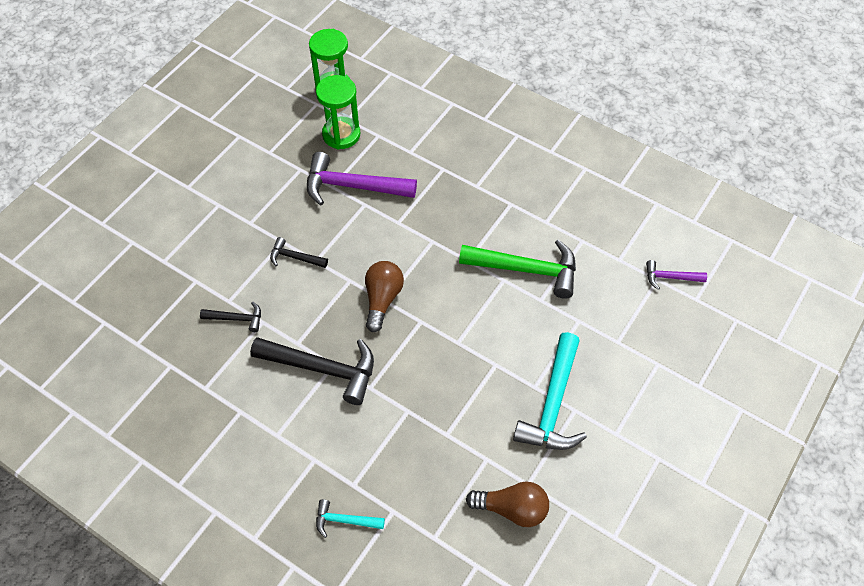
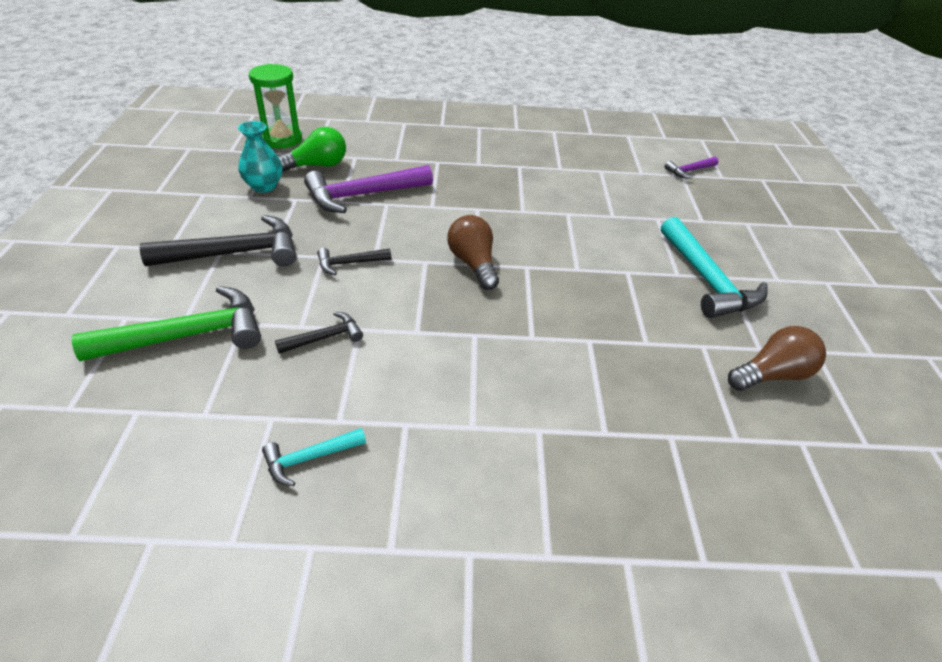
camera: 35 degrees left, 15 degrees down
(286, 145) = (264, 186): none -> turquoise vase
(323, 369) = (467, 342): black hammer -> black hammer (235, 253)
(341, 135) = (317, 165): green hourglass -> green light bulb
(344, 520) = (633, 473): turquoise hammer -> turquoise hammer (309, 458)
(526, 270) = (579, 201): green hammer -> green hammer (188, 335)

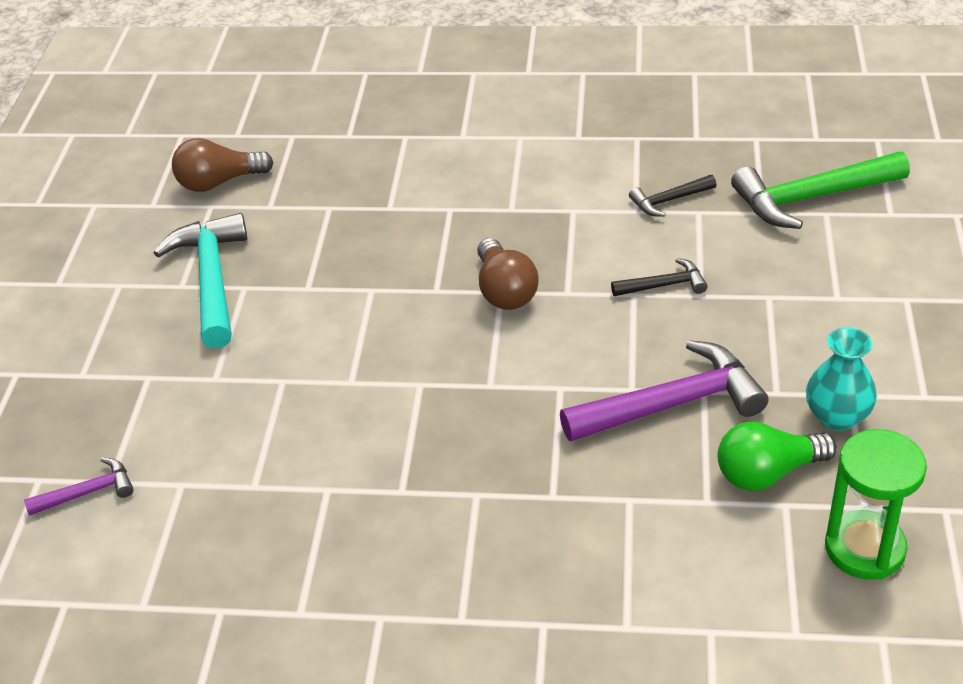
camera: 170 degrees left, 0 degrees up
(235, 253) = (815, 294): black hammer -> none
(309, 458) = (654, 114): turquoise hammer -> none

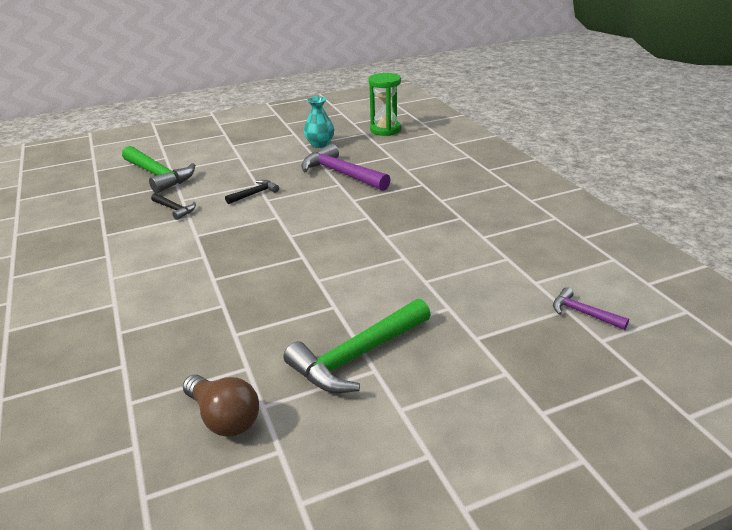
camera: 120 degrees left, 10 degrees down
(212, 279) = (357, 356): turquoise hammer -> green hammer
(504, 291) = (288, 234): brown light bulb -> none
(664, 285) = (254, 194): black hammer -> black hammer turned 90 degrees clockwise
(767, 473) = (364, 149): green light bulb -> none

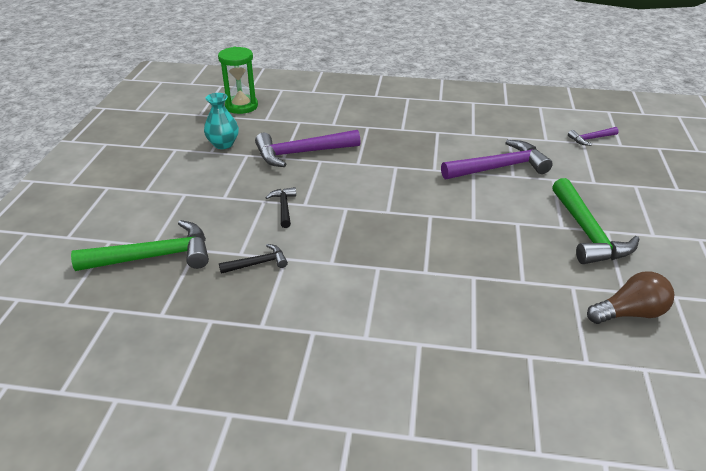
camera: 60 degrees left, 5 degrees up
(432, 269) = (499, 167): none -> purple hammer

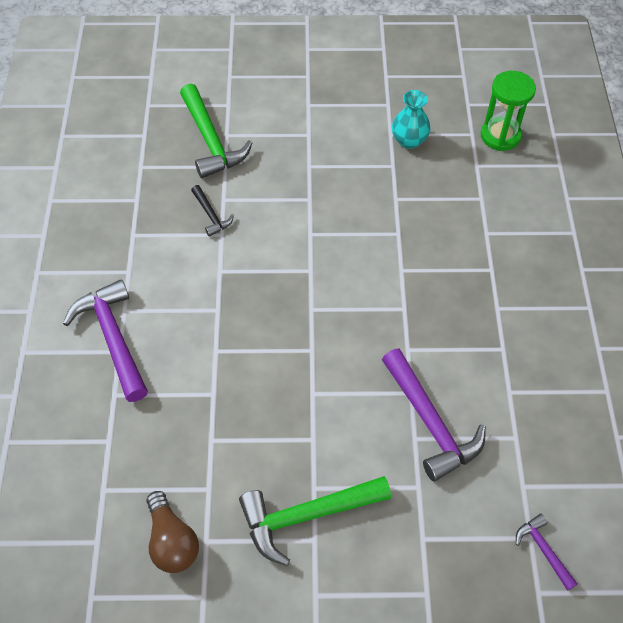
camera: 80 degrees right, 20 degrees up
(284, 207) = (301, 217): black hammer -> none
(301, 153) = (409, 213): purple hammer -> purple hammer (113, 338)

